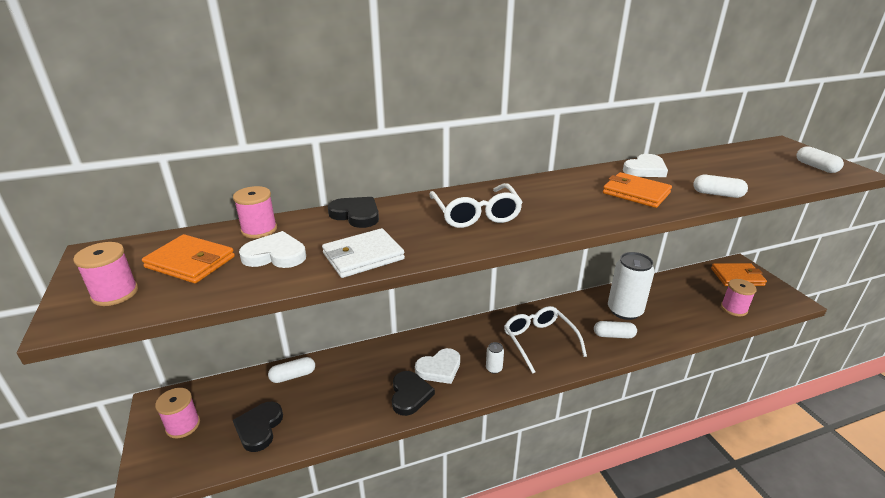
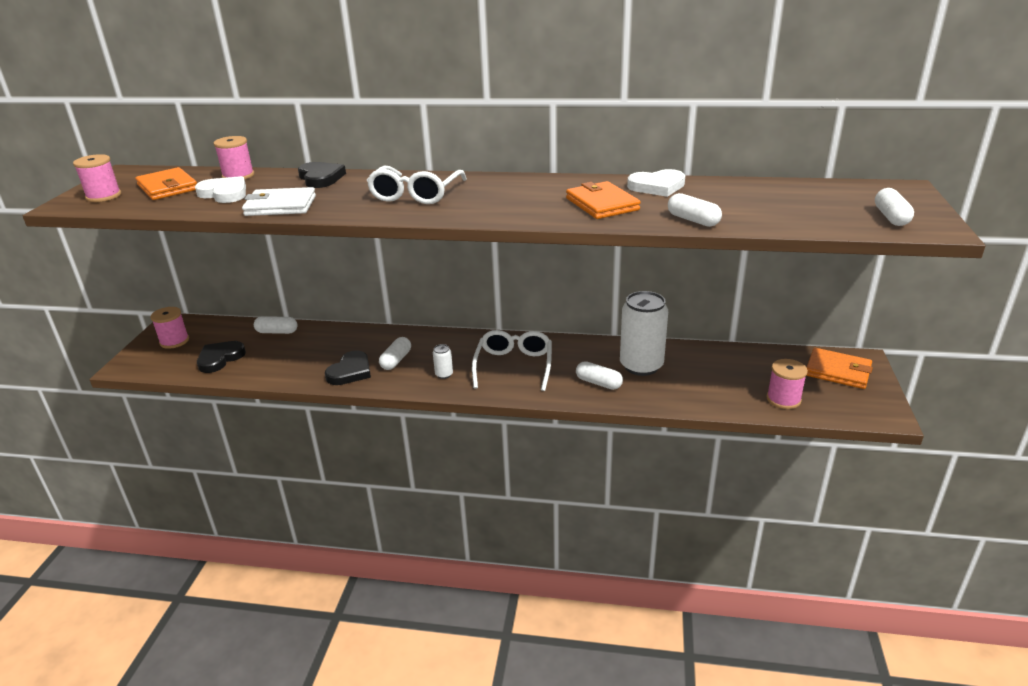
camera: 30 degrees right, 0 degrees up
(439, 368) = (396, 360): white heart -> white capsule

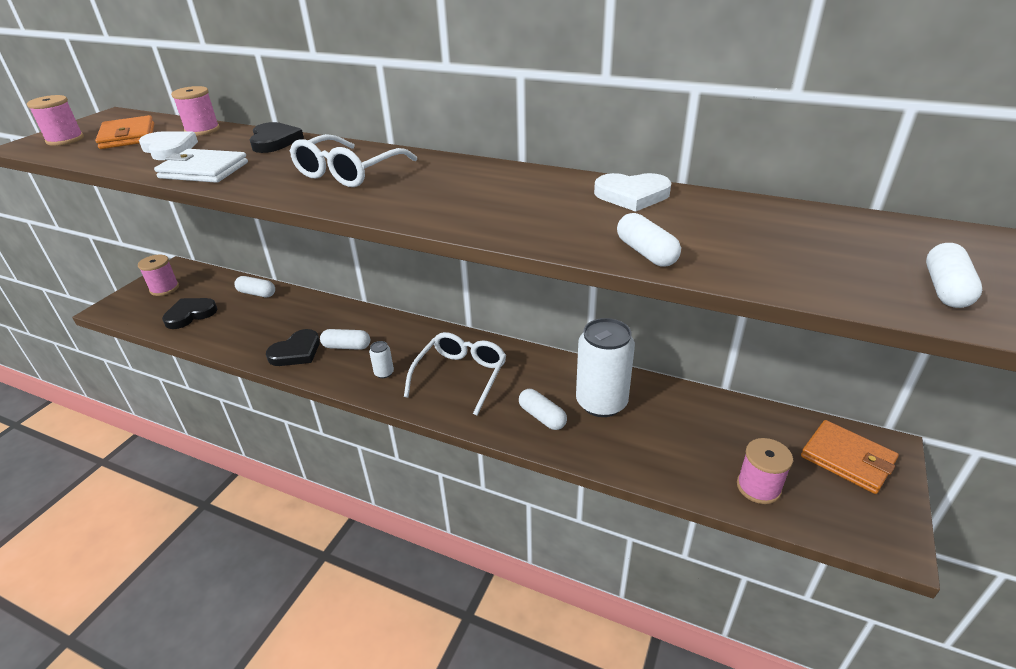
camera: 15 degrees right, 5 degrees up
(396, 360) = (346, 346): white capsule -> white capsule turned 60 degrees clockwise
(602, 204) = (545, 212): orange wallet -> none

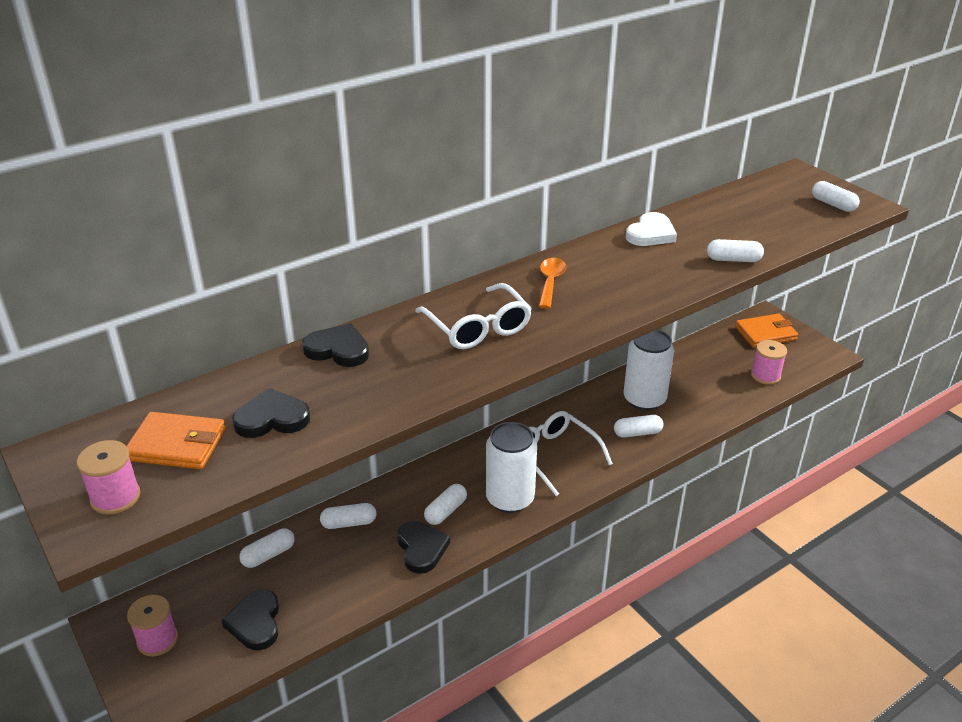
camera: 60 degrees left, 0 degrees up
(169, 149) = (272, 418): white heart -> black heart
(202, 130) = (231, 389): pink spool -> none
(203, 170) = (374, 403): white wallet -> none
(306, 310) = (349, 523): none -> white capsule
(384, 373) = (510, 499): white can -> white can, size x2.40
(462, 178) = (550, 282): none -> orange spoon

